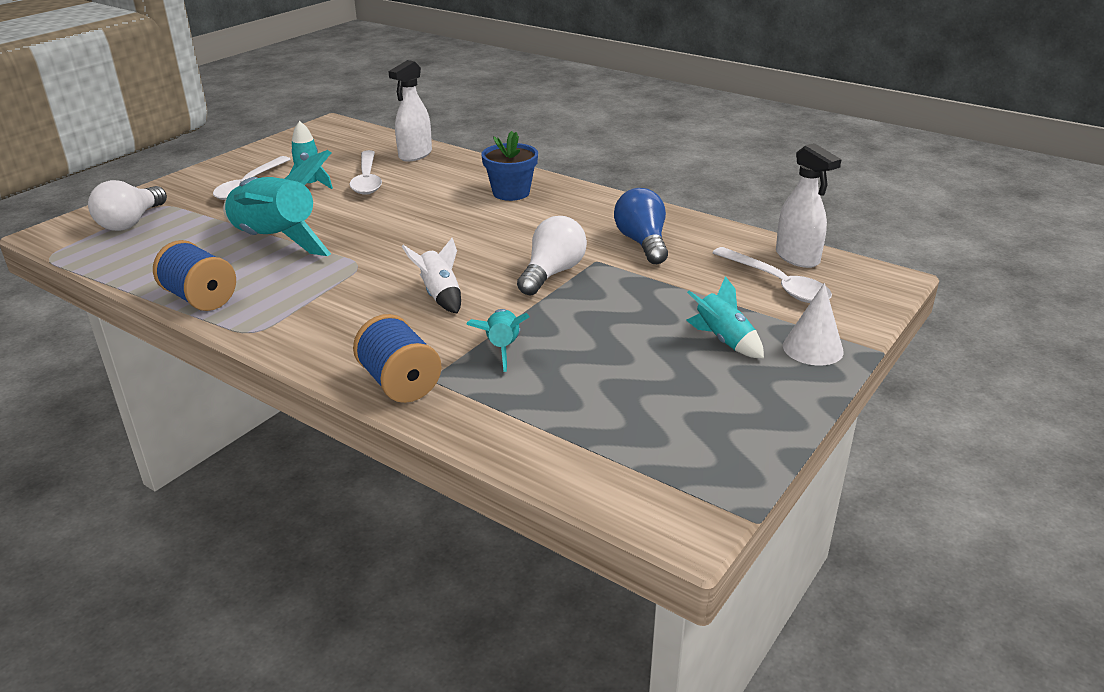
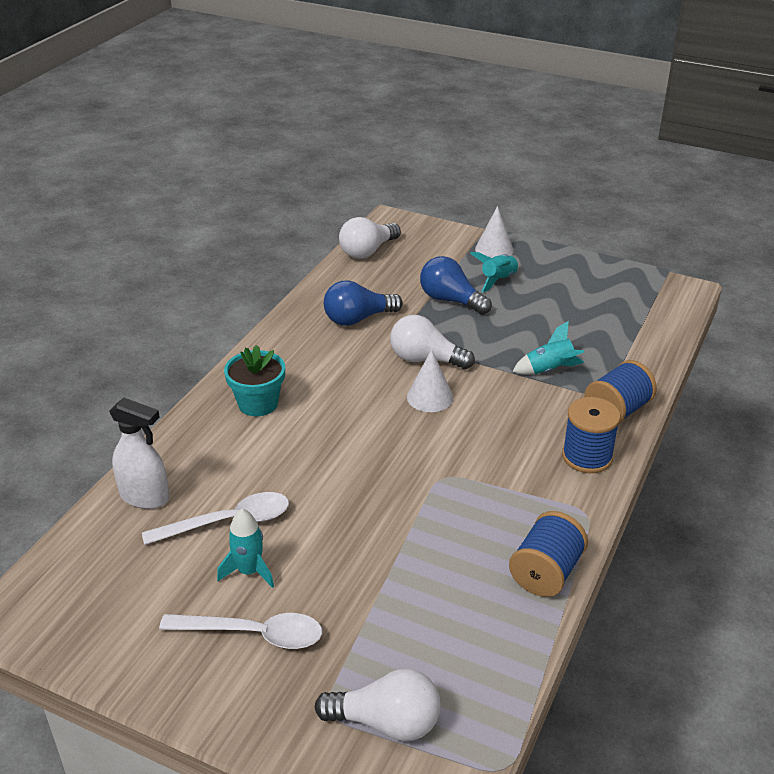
camera: 100 degrees left, 5 degrees up
(275, 241) = (407, 555): turquoise rocket -> none
(334, 347) = (587, 456): none -> blue spool
(440, 295) = (483, 414): white rocket -> none
(484, 269) = (430, 397): none -> white cone
(511, 193) = (258, 403): blue flower pot -> turquoise flower pot
(675, 300) = (451, 300): none -> blue light bulb
(777, 284) = (412, 260): white spoon -> none
(797, 258) = (367, 251): white spray bottle -> white light bulb

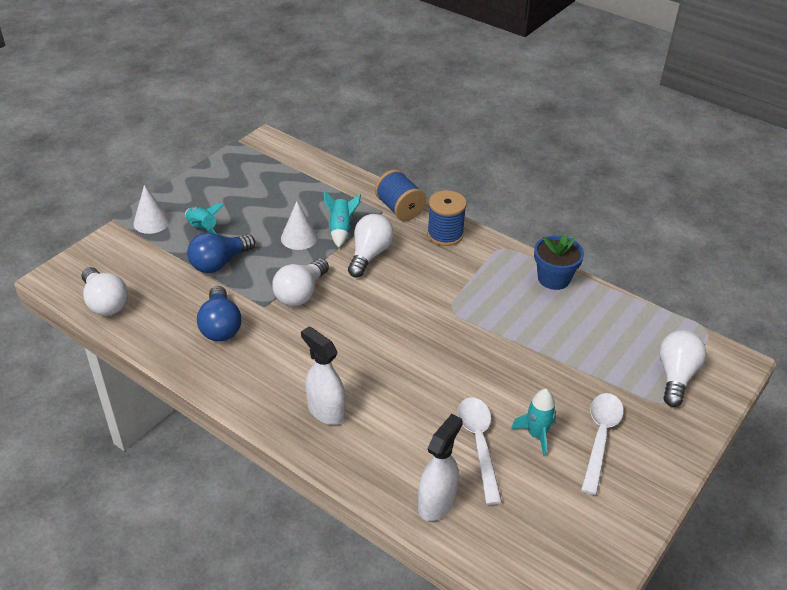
camera: 80 degrees left, 5 degrees up
(258, 403) = (326, 411): turquoise flower pot -> white spray bottle
(430, 397) = (352, 300): white cone -> white cone (299, 238)
(514, 398) = (369, 255): none -> white light bulb
(546, 572) = (553, 278): blue spool -> blue flower pot

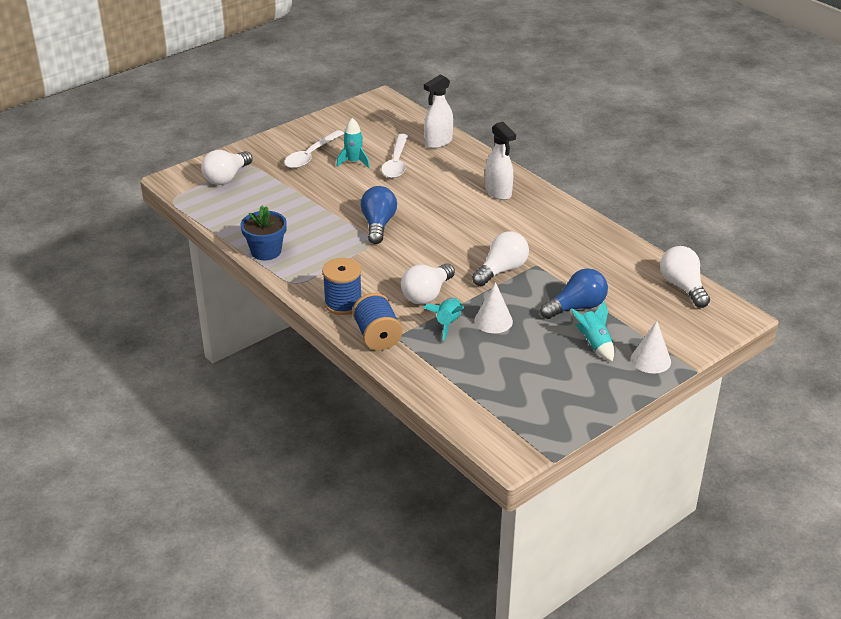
camera: 165 degrees left, 5 degrees down
(220, 326) = (576, 255): blue light bulb -> blue light bulb (378, 225)

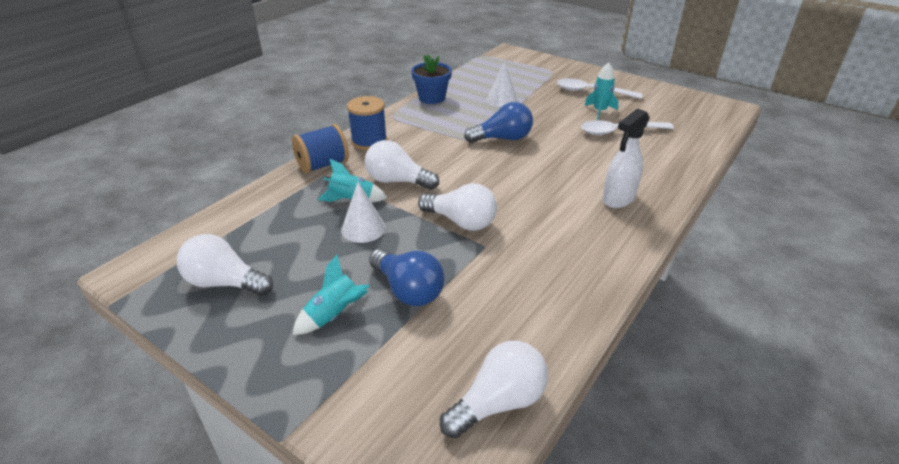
camera: 75 degrees right, 0 degrees up
(226, 177) = (527, 67): white light bulb -> white light bulb (225, 283)
(438, 142) = (682, 148): white spray bottle -> none
(650, 360) = (304, 378): white cone -> white cone (502, 100)

